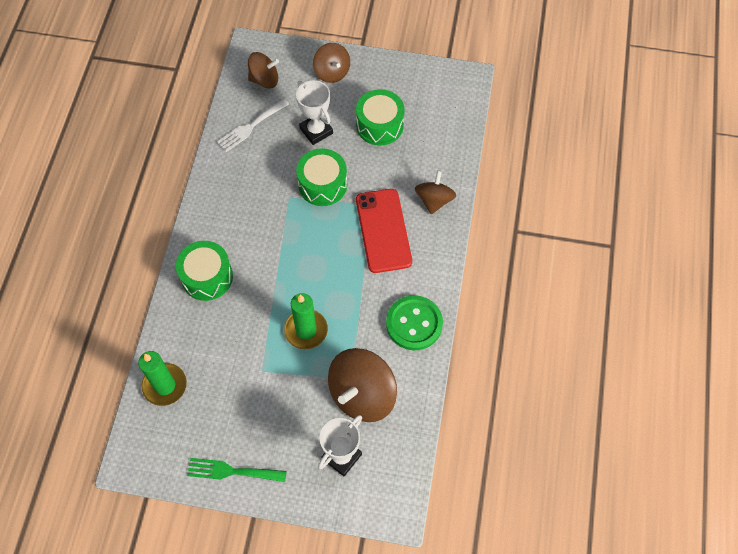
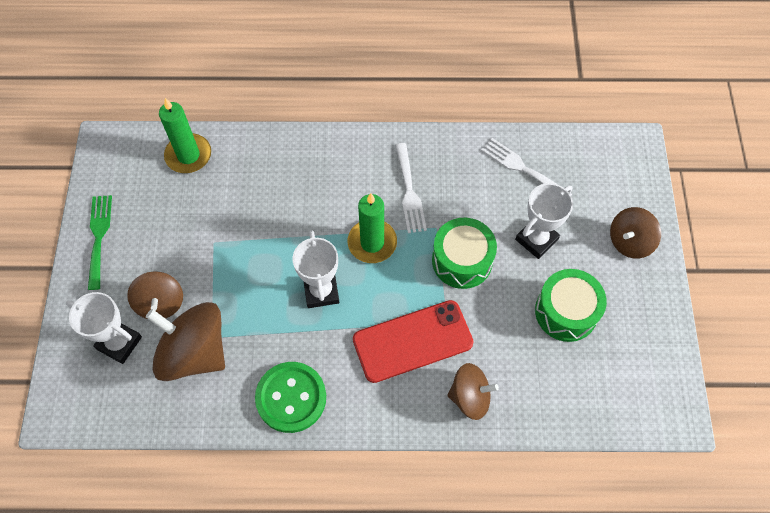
camera: 80 degrees right, 0 degrees up
(207, 277) = (318, 166): green drum -> none
(251, 211) = (409, 192): none -> white fork
(264, 80) = (593, 169): brown spinning top -> brown spinning top (160, 303)
(306, 330) = (267, 278): green candle -> green candle (372, 243)
(327, 290) = (321, 291): none -> white trophy

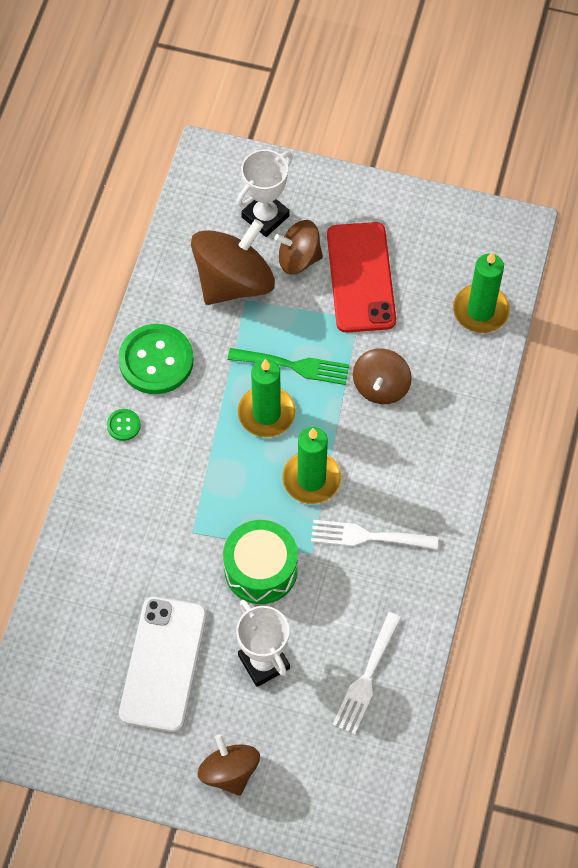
camera: 105 degrees right, 0 degrees up
(99, 237) = (396, 211): green fork -> green fork (294, 366)
(321, 291) = (266, 413): white trophy -> green candle
(363, 407) = (123, 425): none -> green button
(412, 341) = (180, 491): red phone -> red phone (361, 277)
(470, 397) = (100, 531): brown spinning top -> brown spinning top (381, 386)
(522, 168) = (366, 678): white fork -> white fork turned 150 degrees clockwise
(566, 312) = (163, 664): green drum -> white phone

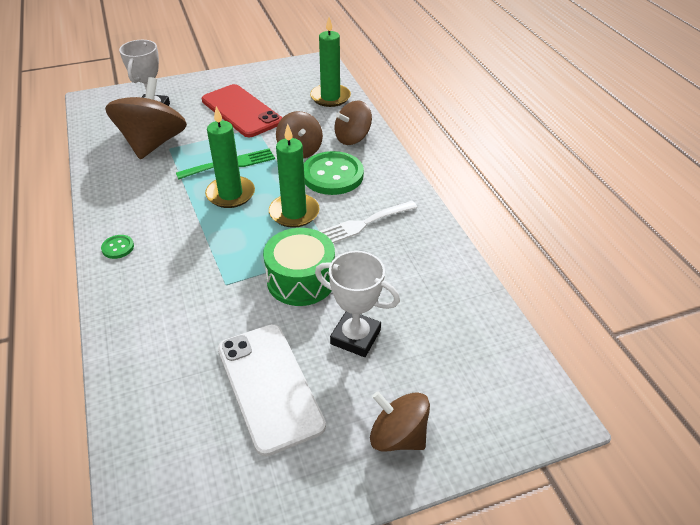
camera: 35 degrees left, 20 degrees down
(156, 360) = (121, 202): green button -> green button (332, 175)
(299, 258) = (192, 118): brown spinning top -> brown spinning top (352, 138)
(366, 678) = (444, 304): white fork -> none

